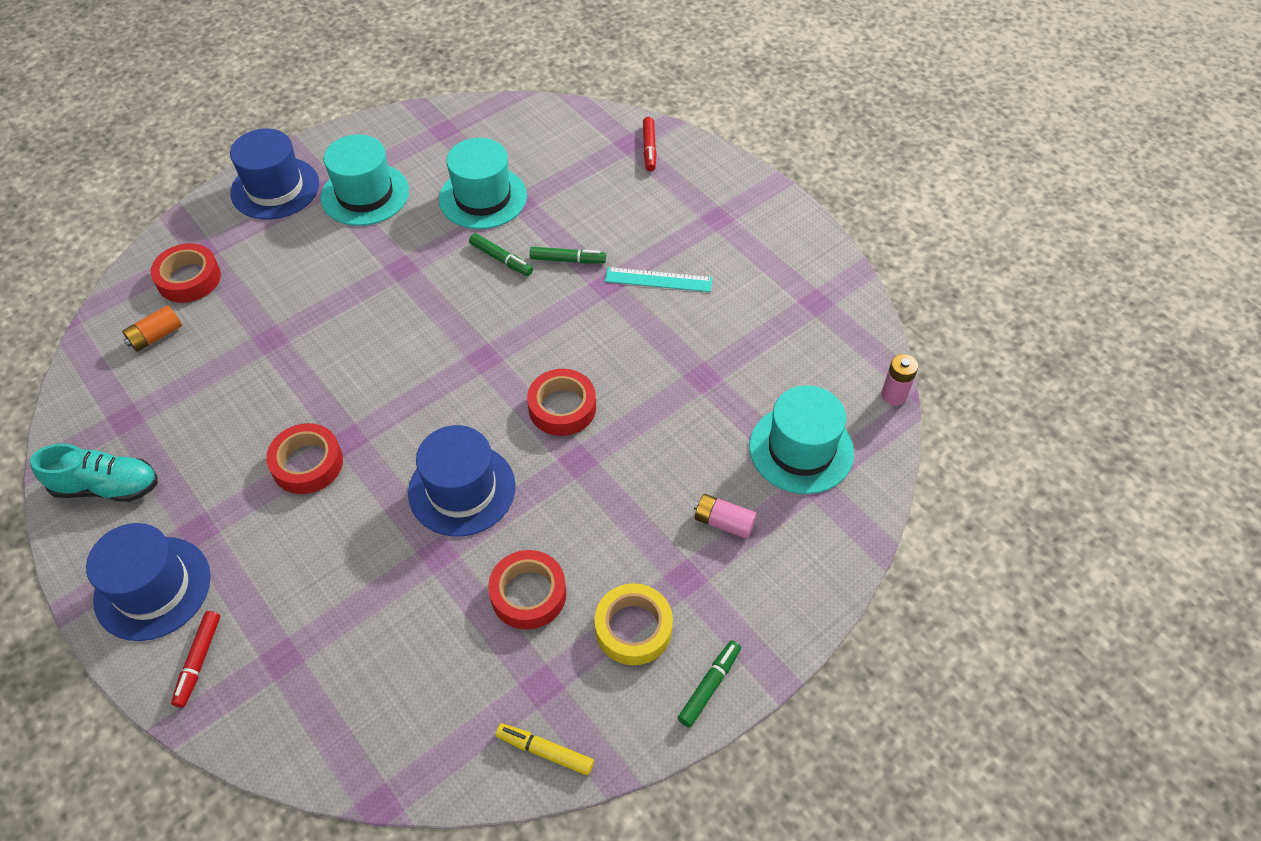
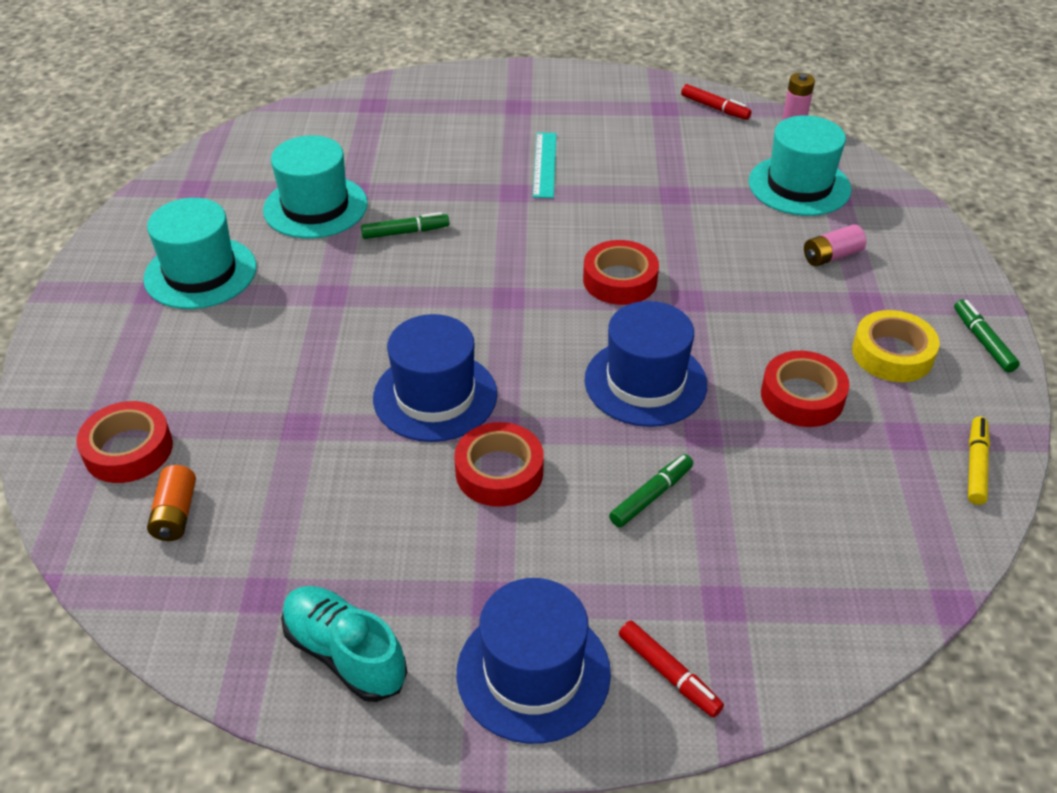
camera: 50 degrees left, 10 degrees down
(107, 487) = (345, 654): turquoise shoe -> turquoise shoe turned 90 degrees counterclockwise
(275, 188) = (96, 328): blue hat -> blue hat (435, 396)
(545, 751) = (975, 465): yellow marker -> yellow marker turned 135 degrees clockwise
(568, 260) = (458, 198): green marker -> green marker (651, 496)
(649, 148) = (394, 98): red marker -> red marker (715, 108)
(658, 280) = (545, 164): turquoise ruler -> turquoise ruler turned 45 degrees counterclockwise

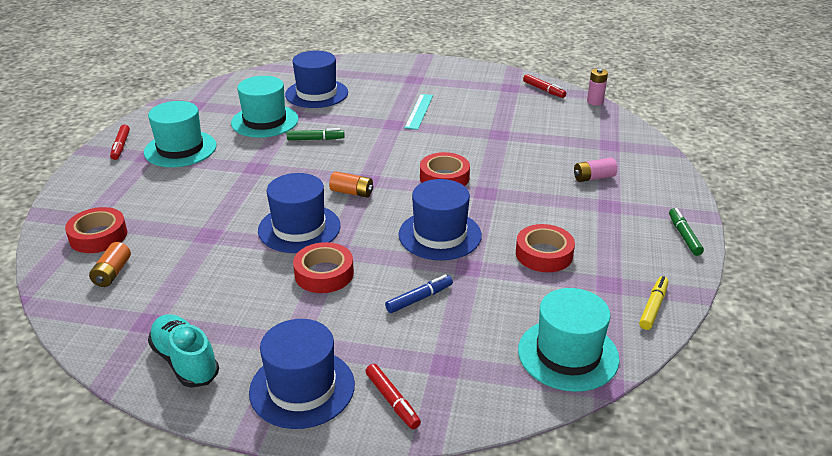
camera: 10 degrees right, 10 degrees down
(103, 278) = (121, 146): none -> red marker
(378, 147) = (316, 93): none -> blue hat
(492, 322) = (352, 192): none -> orange battery
(651, 496) = (419, 298): green marker -> blue marker
(799, 186) = (585, 137): turquoise hat -> turquoise hat (568, 354)
(892, 354) = (616, 236): yellow tape -> none

